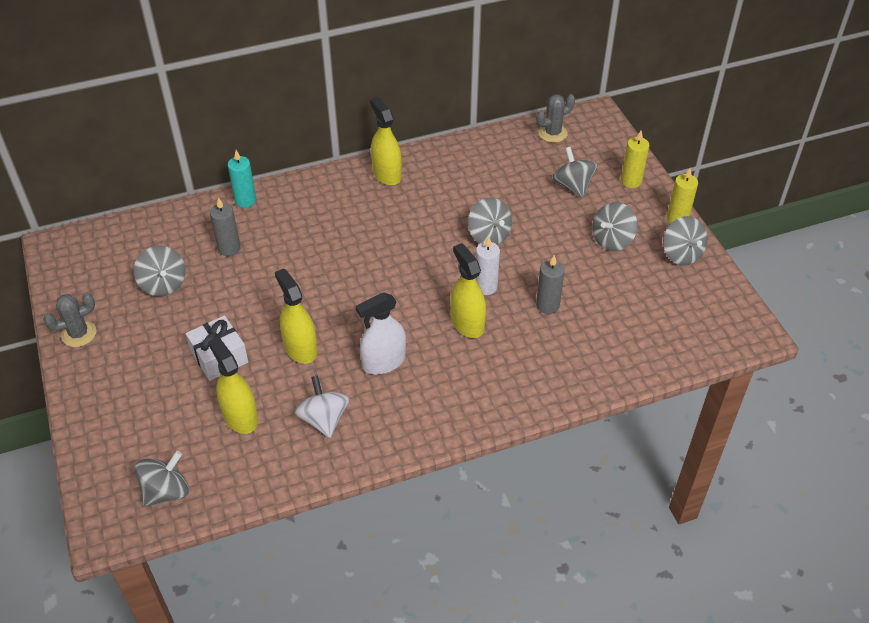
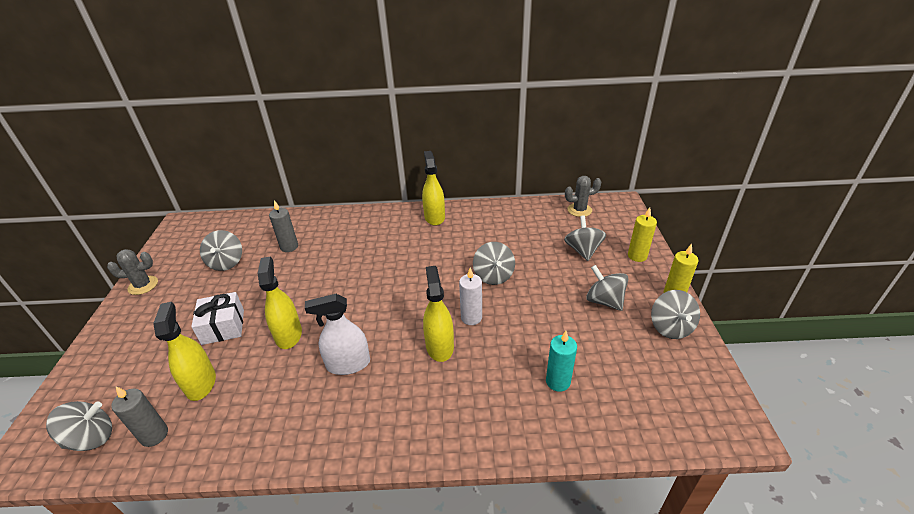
camera: 20 degrees right, 10 degrees down
(245, 200) = (323, 217): turquoise candle -> turquoise candle (558, 381)
(323, 419) = (265, 405): white spinning top -> none
(547, 305) = (521, 347): grey candle -> grey candle (154, 435)
(612, 240) = (604, 301): grey spinning top -> grey spinning top turned 75 degrees clockwise

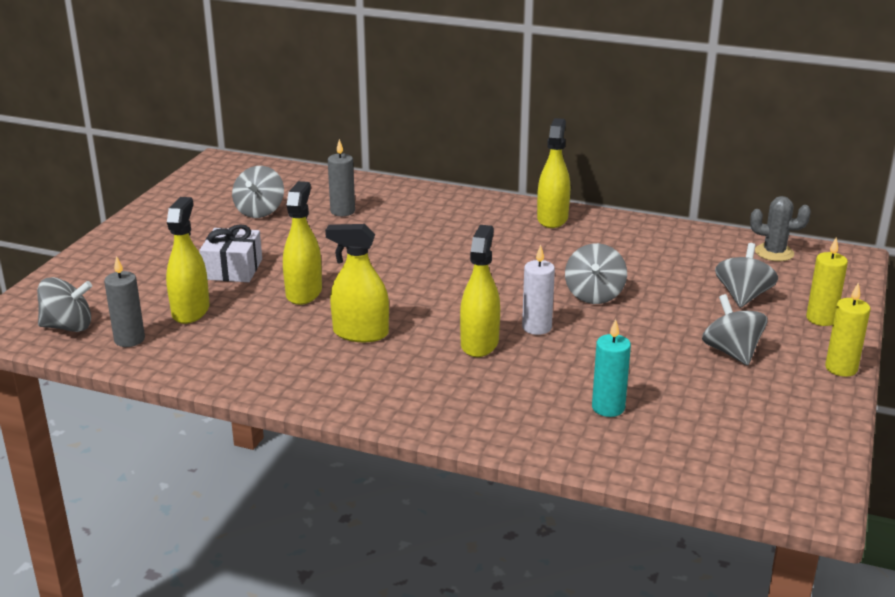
camera: 20 degrees right, 10 degrees down
(143, 285) = (157, 213): grey cactus -> none
(348, 364) = (360, 333): white spray bottle -> yellow spray bottle
(670, 327) = (805, 397): grey spinning top -> none

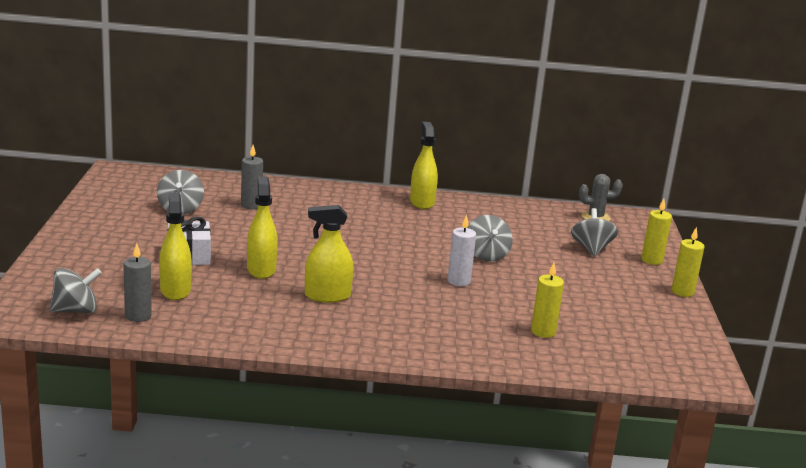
camera: 20 degrees left, 5 degrees down
(479, 343) = (423, 296): yellow spray bottle -> none
(608, 408) = (543, 332): turquoise candle -> yellow candle
(731, 352) = (605, 287): grey spinning top -> none

